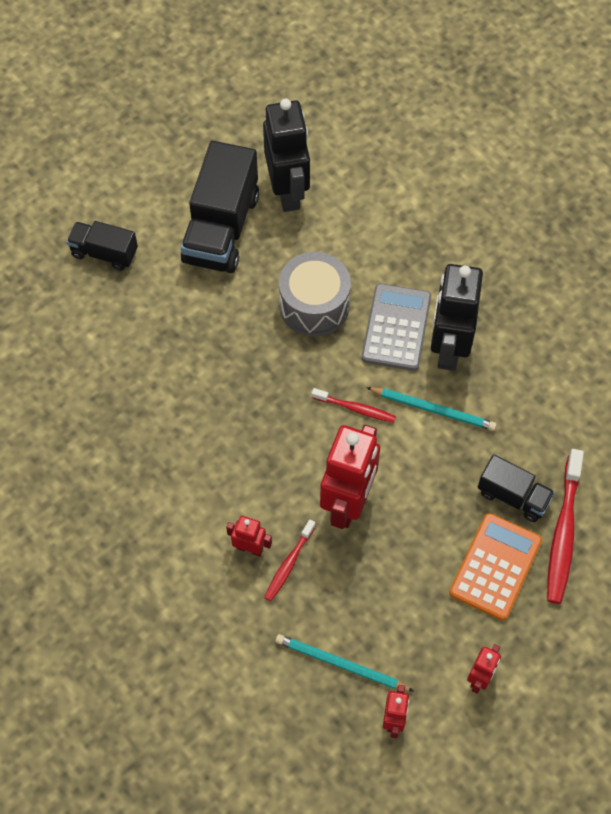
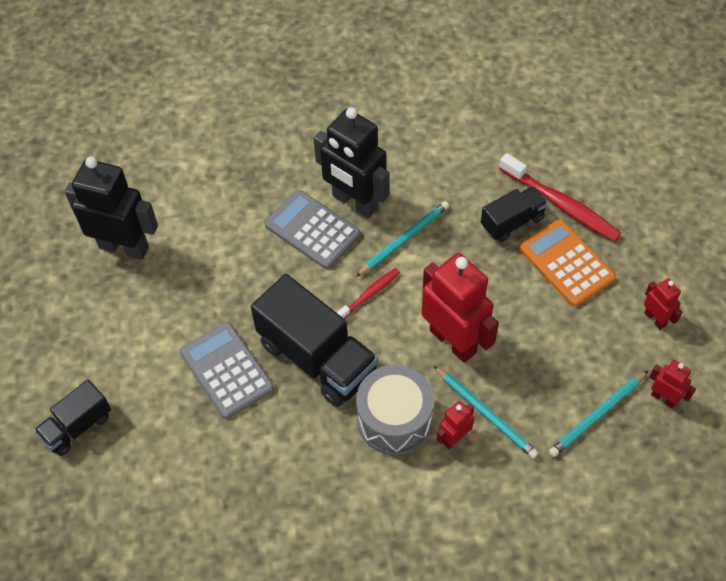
camera: 60 degrees left, 5 degrees down
(214, 334) = (227, 370): none -> grey calculator
(221, 228) = (123, 316): black truck -> black truck (317, 358)
(289, 564) = (485, 413): red toothbrush -> turquoise pencil
(314, 305) = (251, 279): grey drum -> grey drum (394, 419)

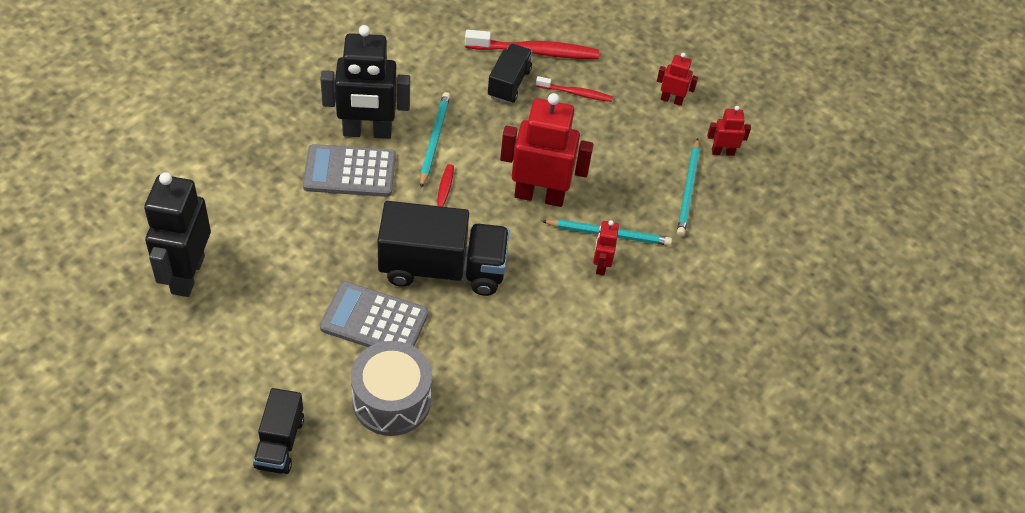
camera: 45 degrees left, 5 degrees down
(124, 247) = (187, 274): black robot -> black robot turned 60 degrees counterclockwise
(394, 419) = (544, 278): grey drum -> grey drum (391, 400)
(566, 263) = (575, 93): orange calculator -> red toothbrush

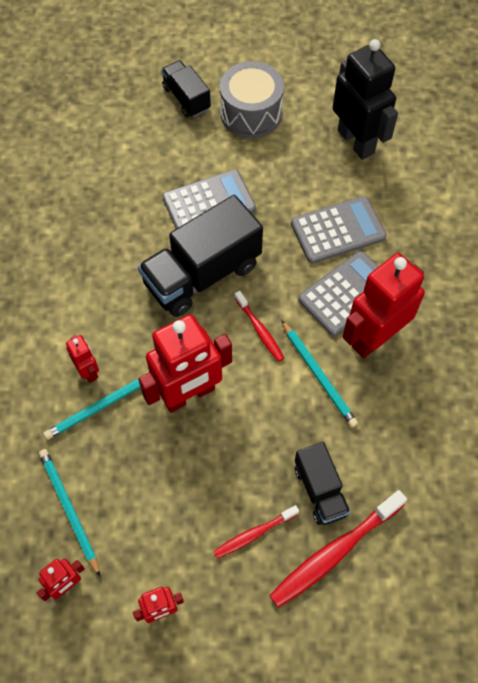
camera: 145 degrees right, 10 degrees up
(298, 218) = (338, 230): none -> grey calculator
(367, 132) = (374, 338): black robot -> red robot
(391, 400) = (146, 166): grey drum -> grey drum (251, 113)

